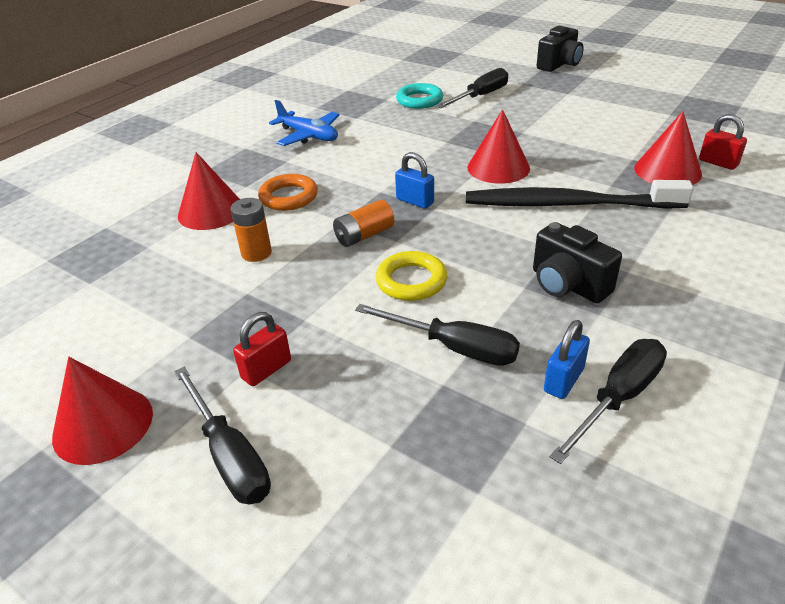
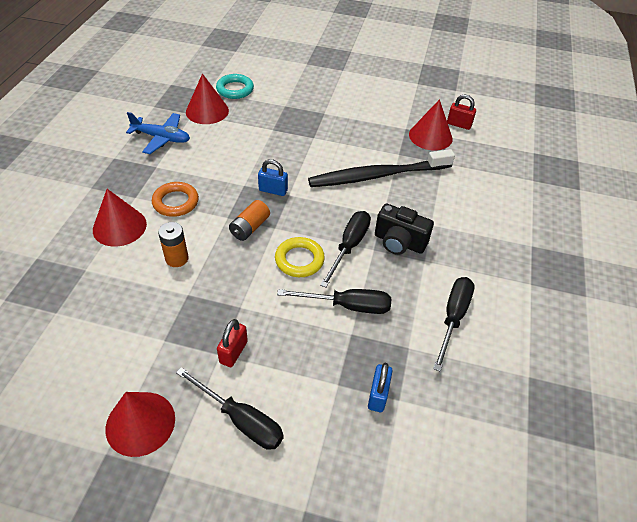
camera: 25 degrees left, 10 degrees up
(480, 96) = (280, 80): black screwdriver -> black screwdriver (349, 246)
(498, 167) = (319, 149): red cone -> red cone (207, 111)
(559, 65) = (327, 40): black camera -> none
(563, 380) = (420, 313): blue padlock -> blue padlock (378, 395)

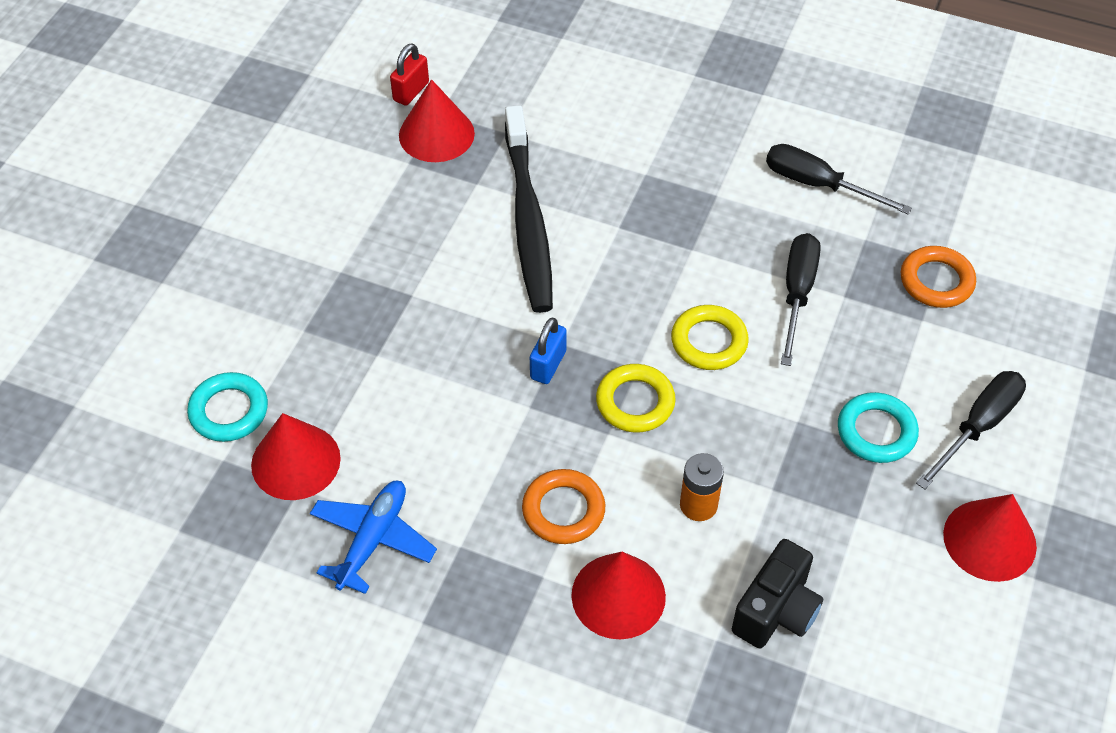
camera: 80 degrees left, 5 degrees up
(233, 352) = (876, 431): red padlock -> turquoise ring
(250, 227) = (635, 402): orange battery -> yellow ring
(349, 246) = (684, 277): black screwdriver -> none
(378, 395) = (936, 281): blue padlock -> orange ring
(399, 242) = (680, 217): black camera -> black camera (776, 611)

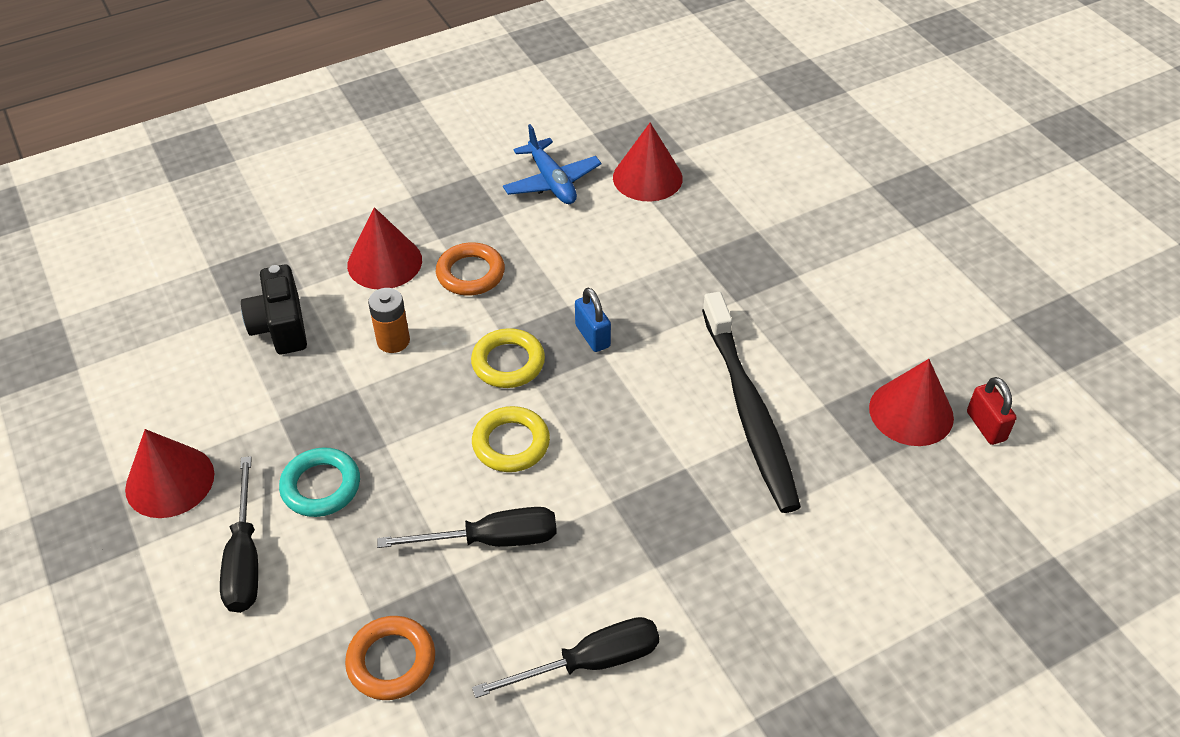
camera: 130 degrees right, 5 degrees down
(229, 411) = (720, 168): turquoise ring -> none
(528, 220) = (749, 412): black toothbrush -> black toothbrush turned 135 degrees counterclockwise
(797, 293) = (491, 540): black screwdriver -> black screwdriver turned 60 degrees counterclockwise

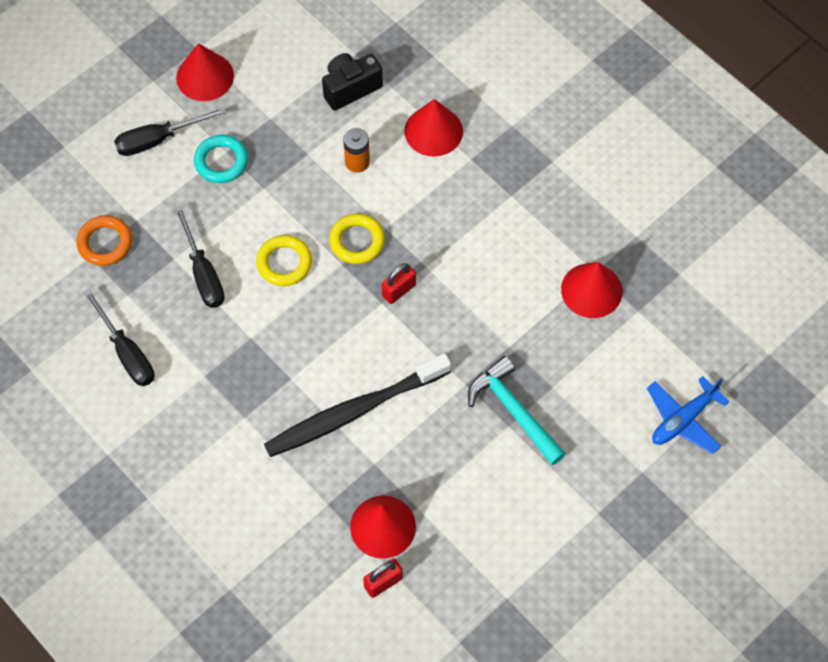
camera: 75 degrees right, 15 degrees up
(470, 273) = (439, 191): orange ring -> none
(552, 182) = (562, 220): blue plane -> blue plane (683, 419)
(592, 336) = (399, 290): blue padlock -> red padlock
(780, 267) = (513, 411): none -> turquoise hammer

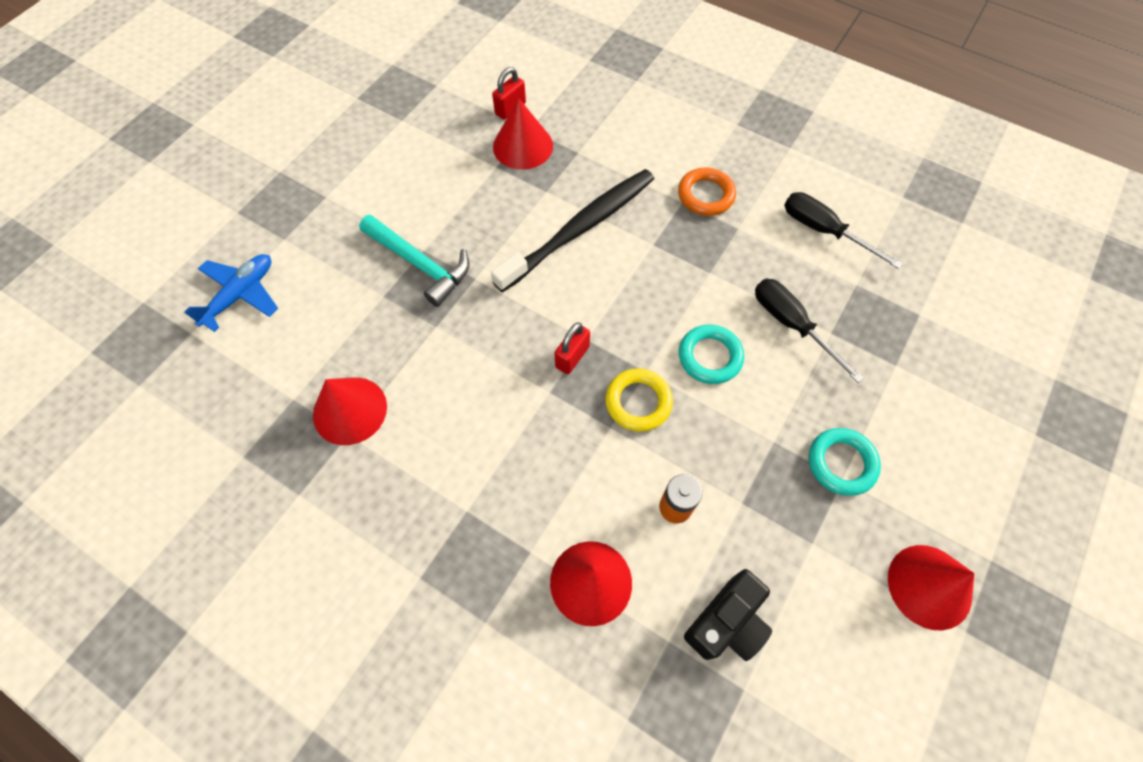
camera: 165 degrees right, 0 degrees up
(105, 243) = (913, 331): orange ring -> orange ring (705, 195)
(158, 140) = (933, 473): black screwdriver -> none
(284, 263) = (710, 357): yellow ring -> turquoise ring

